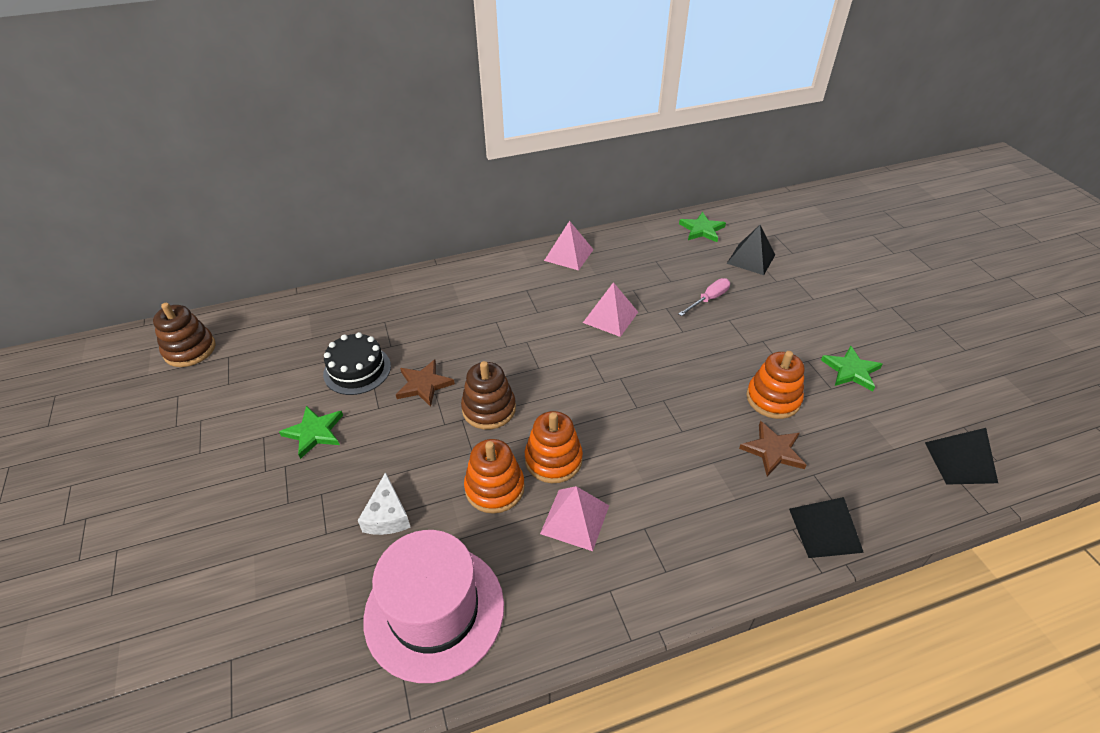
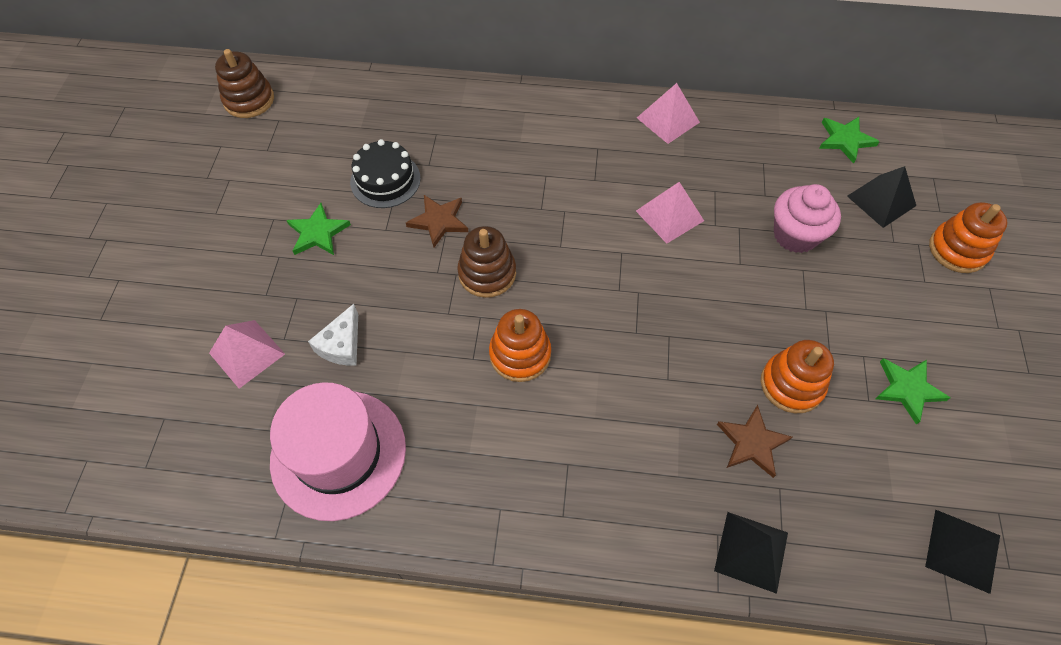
camera: 25 degrees right, 15 degrees up
(494, 488) = (449, 359): orange stacking toy -> orange stacking toy (957, 250)
(575, 519) = (507, 425): pink pyramid -> pink pyramid (247, 353)
(708, 299) = (795, 235): pink screwdriver -> pink cupcake

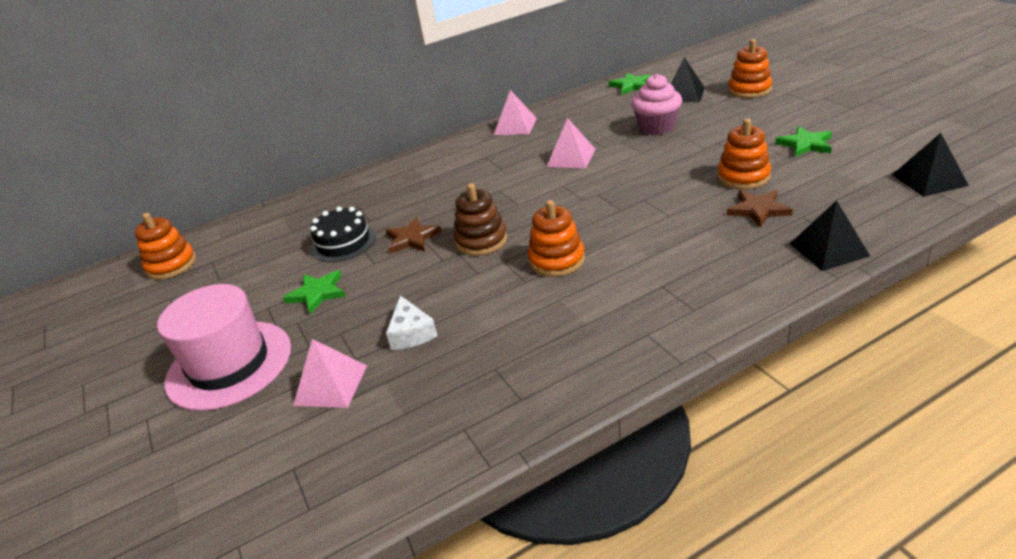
camera: 30 degrees left, 25 degrees down
(249, 100) = (171, 265): brown stacking toy -> orange stacking toy
(338, 454) = (484, 387): pink hat -> pink hat (229, 364)

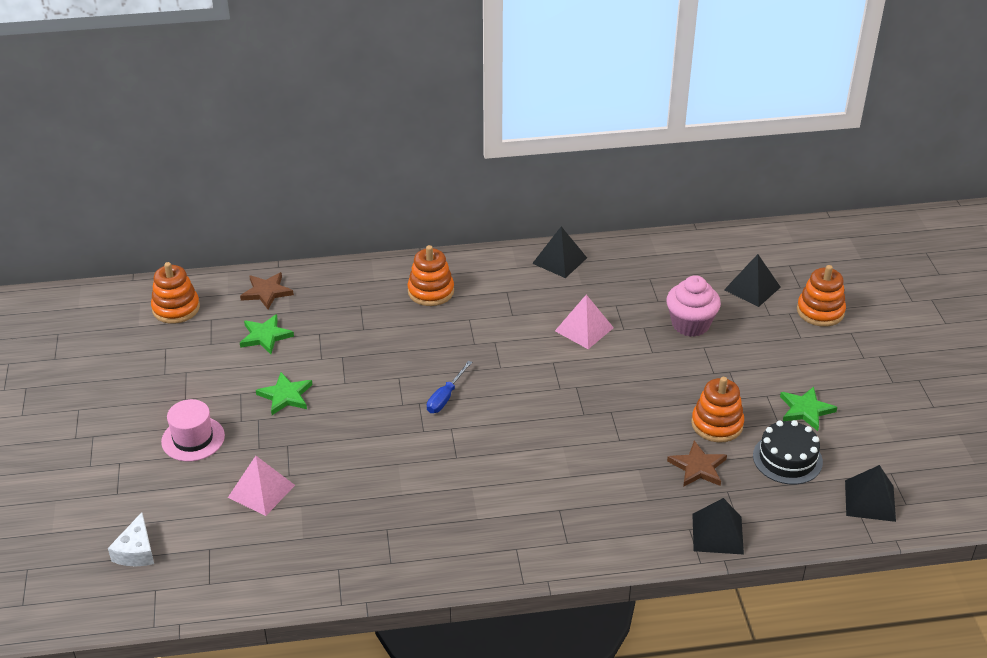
camera: 15 degrees right, 5 degrees up
(229, 364) = (193, 439): pink hat -> pink hat, size x0.59
(343, 243) = (329, 347): black cake -> black cake (787, 459)
(411, 333) = (341, 469): white cheese -> white cheese (136, 551)
(412, 238) = (389, 368): brown star -> brown star (266, 292)
(481, 241) = (445, 397): brown stacking toy -> blue screwdriver
(515, 126) = (559, 260): pink pyramid -> black pyramid
(557, 260) = (494, 447): orange stacking toy -> orange stacking toy (431, 291)
(631, 85) = (711, 250): green star -> green star (265, 336)

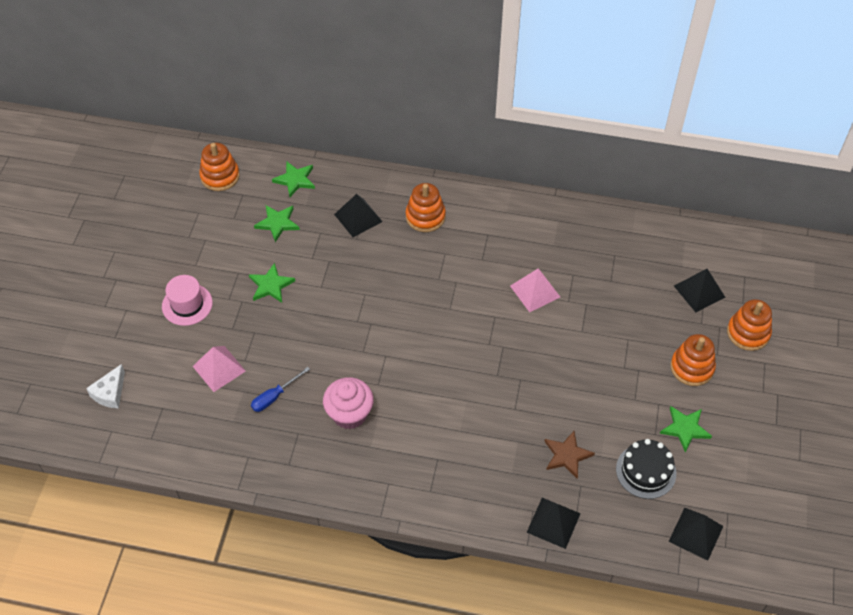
camera: 20 degrees right, 15 degrees up
(266, 292) = (295, 180): brown star -> green star
(445, 397) = (393, 324): blue screwdriver -> blue screwdriver (274, 396)
(559, 260) = (545, 215): black pyramid -> black pyramid (358, 218)
(690, 324) = (627, 313): pink cupcake -> pink cupcake (349, 414)
(717, 424) = (602, 419): orange stacking toy -> orange stacking toy (692, 367)

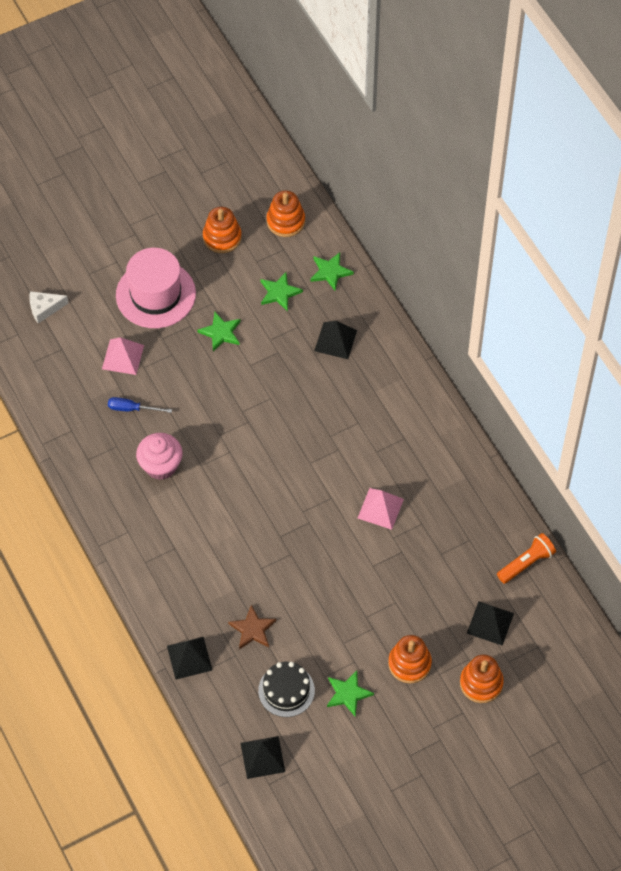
camera: 50 degrees right, 5 degrees up
(187, 304) = (155, 294): pink hat -> pink hat, size x1.70
(425, 216) = (380, 384): orange stacking toy -> orange stacking toy (222, 237)
(666, 234) = (526, 563): none -> orange flashlight

